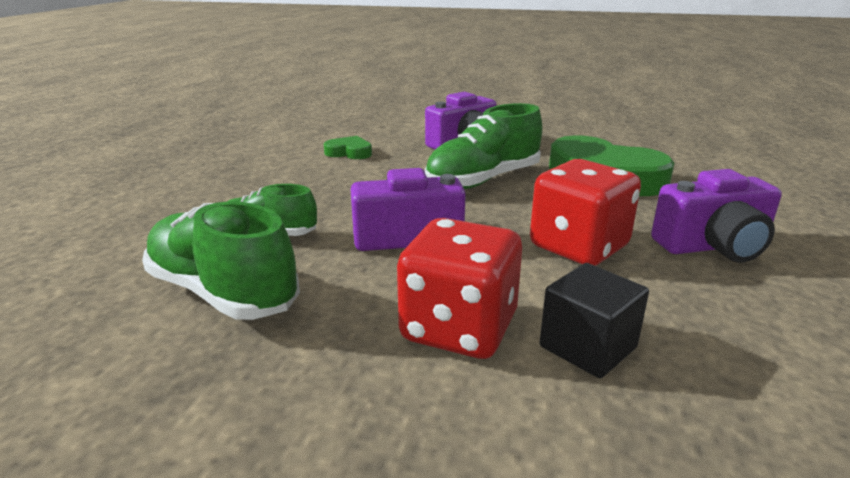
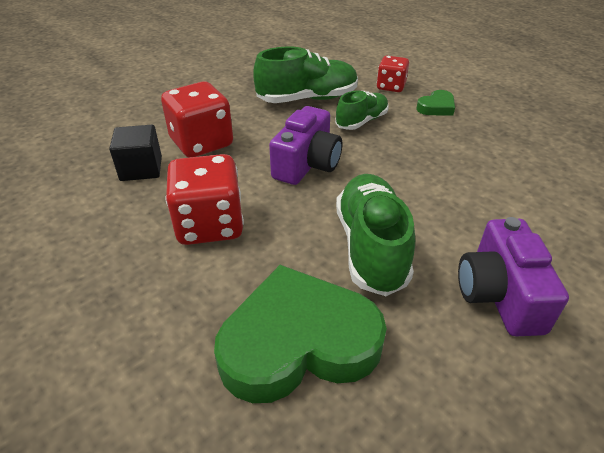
camera: 125 degrees right, 15 degrees up
(132, 242) = (391, 87): none -> red dice
(349, 152) = (514, 199): green heart -> green heart (436, 107)
(713, 246) = (121, 297): purple camera -> none

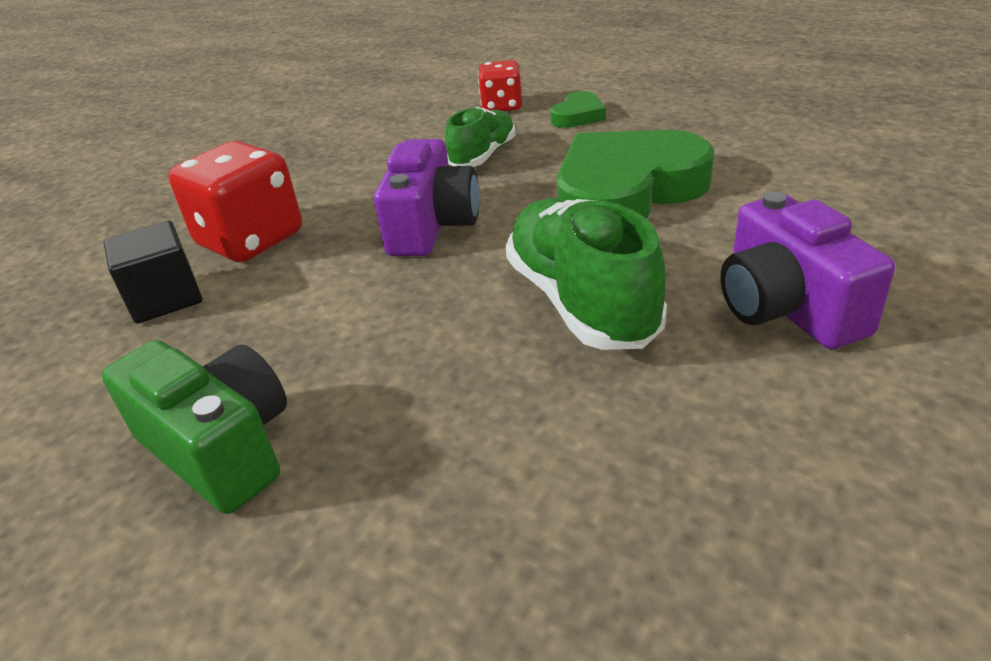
camera: 15 degrees left, 5 degrees down
(130, 276) = (220, 448): none -> green camera
(210, 225) = (320, 341): red dice -> none
(298, 342) = (542, 452): green heart -> green heart (626, 191)
(307, 99) = (389, 147): green shoe -> none

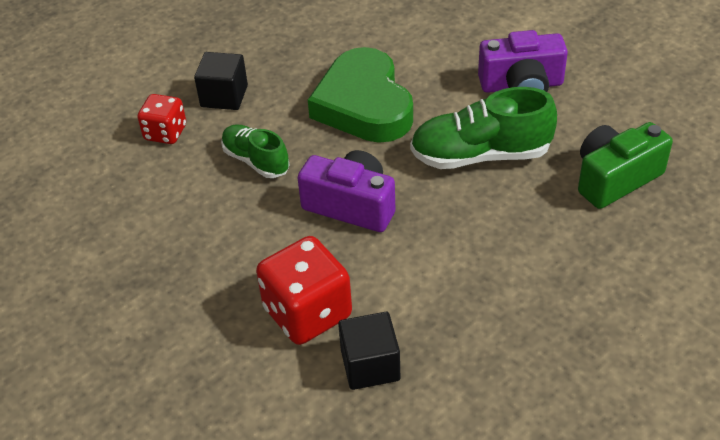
camera: 75 degrees left, 10 degrees up
(220, 448) = (553, 325): green camera -> green camera (615, 178)
(578, 116) = (224, 96): green heart -> black cube

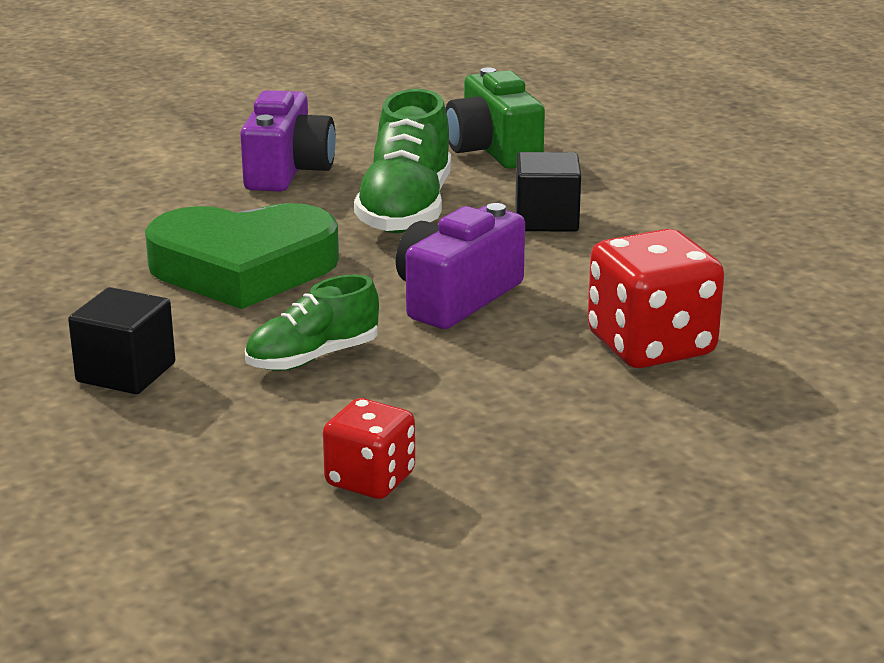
camera: 80 degrees left, 20 degrees down
(165, 133) = (181, 432): red dice -> red dice (370, 480)
(370, 365) = (752, 315): black cube -> black cube (546, 220)

